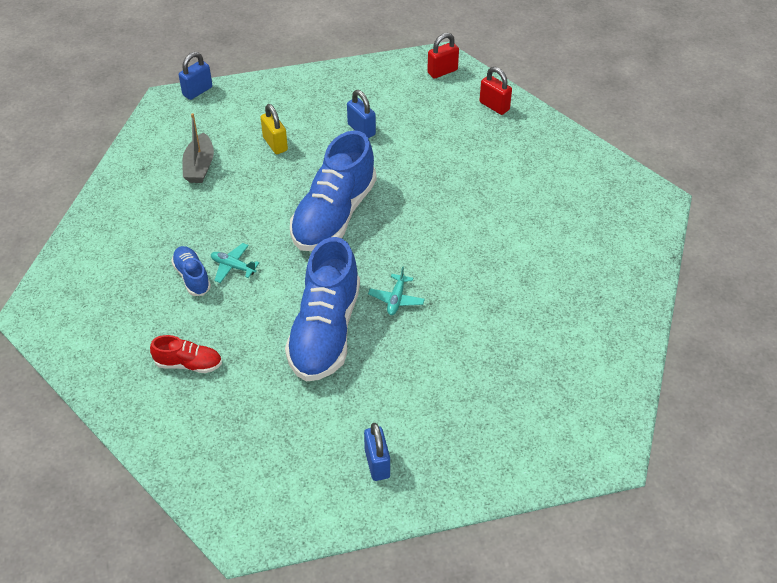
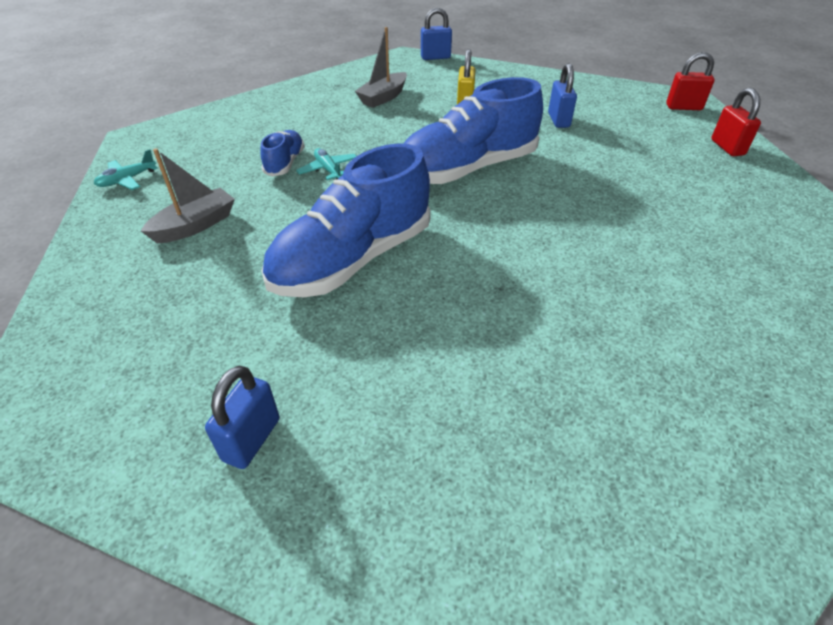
camera: 35 degrees right, 5 degrees down
(188, 364) = (195, 225): red shoe -> grey boat
(396, 299) = (462, 266): turquoise plane -> turquoise plane (127, 180)

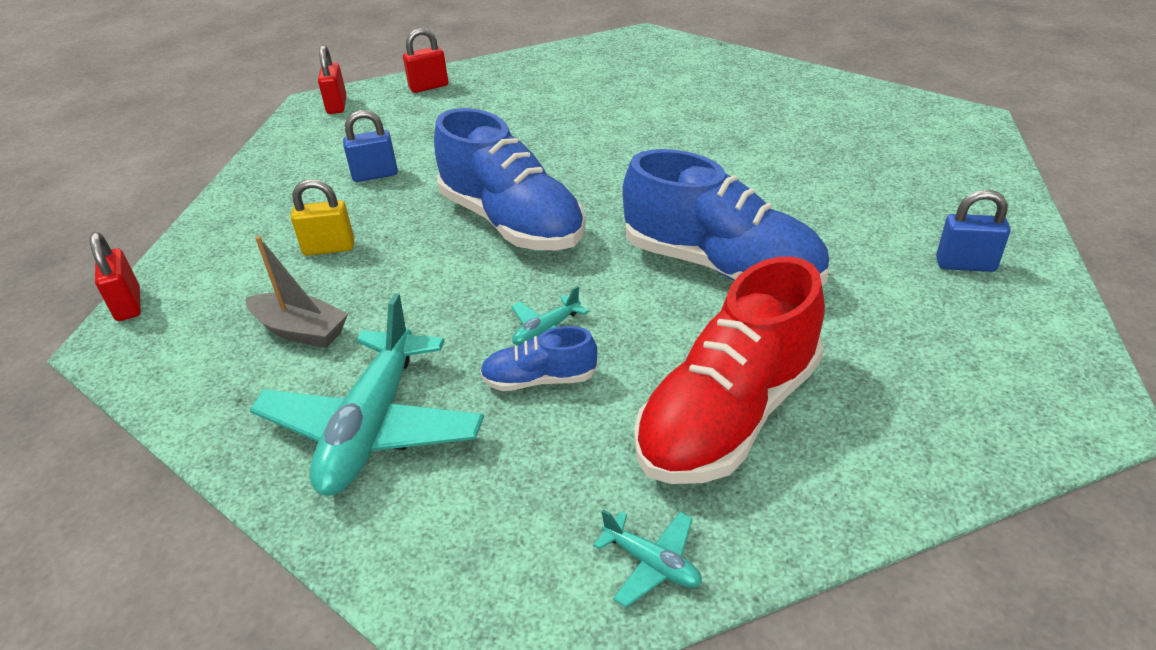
camera: 100 degrees left, 5 degrees down
(195, 225) = (728, 415): grey boat -> red shoe
(289, 115) = (372, 427): none -> turquoise plane
(435, 57) = (128, 305): blue padlock -> red padlock

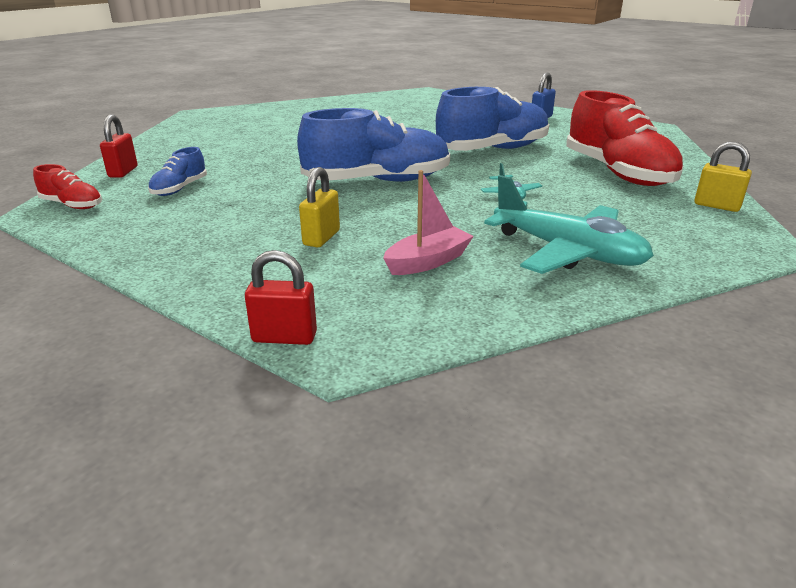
camera: 65 degrees left, 10 degrees down
(301, 331) = (428, 261): grey boat -> pink boat
(337, 105) = (72, 205): red padlock -> red shoe
(375, 175) = (234, 208): blue padlock -> none
(539, 380) = (556, 203): blue shoe -> blue shoe (179, 189)
(652, 563) = (716, 206): turquoise plane -> yellow padlock

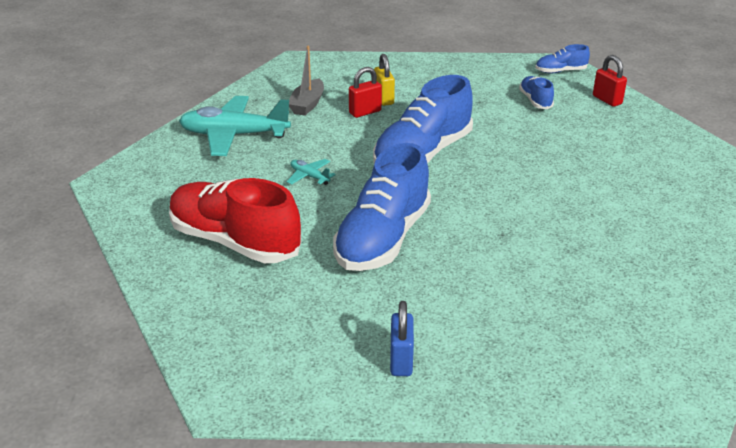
camera: 145 degrees right, 5 degrees up
(72, 205) = (560, 71): red shoe -> blue shoe
(284, 337) = (326, 57): red padlock -> red padlock (365, 112)
(428, 261) = (307, 104): pink boat -> grey boat
(716, 206) = (136, 219): yellow padlock -> none

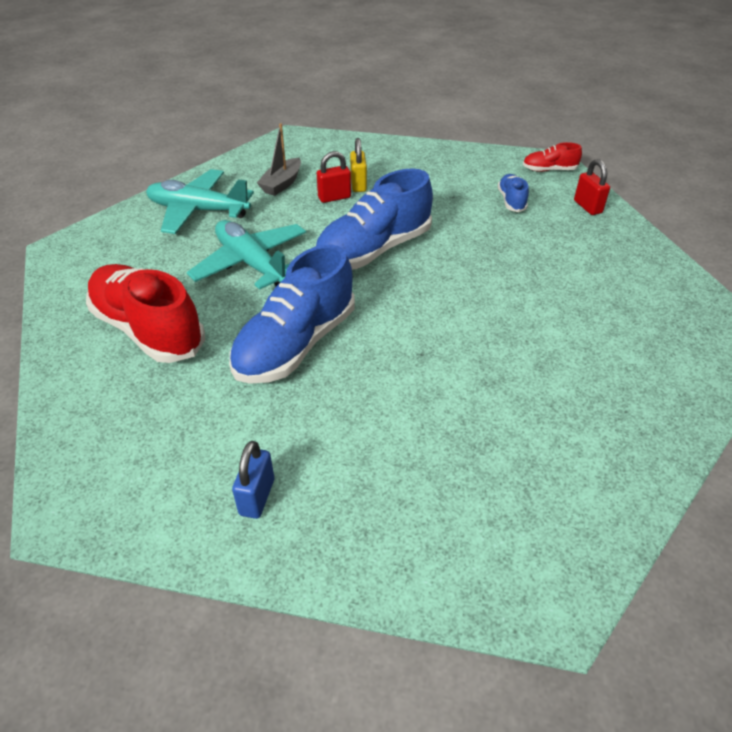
camera: 10 degrees right, 10 degrees up
(309, 176) = (251, 264): turquoise plane -> turquoise plane, size x2.28
(560, 71) = (549, 170): blue shoe -> red shoe

